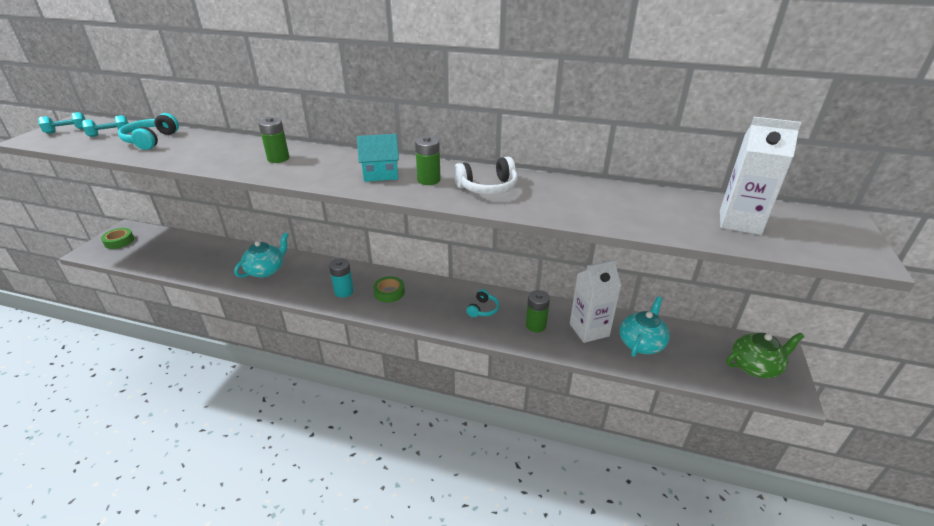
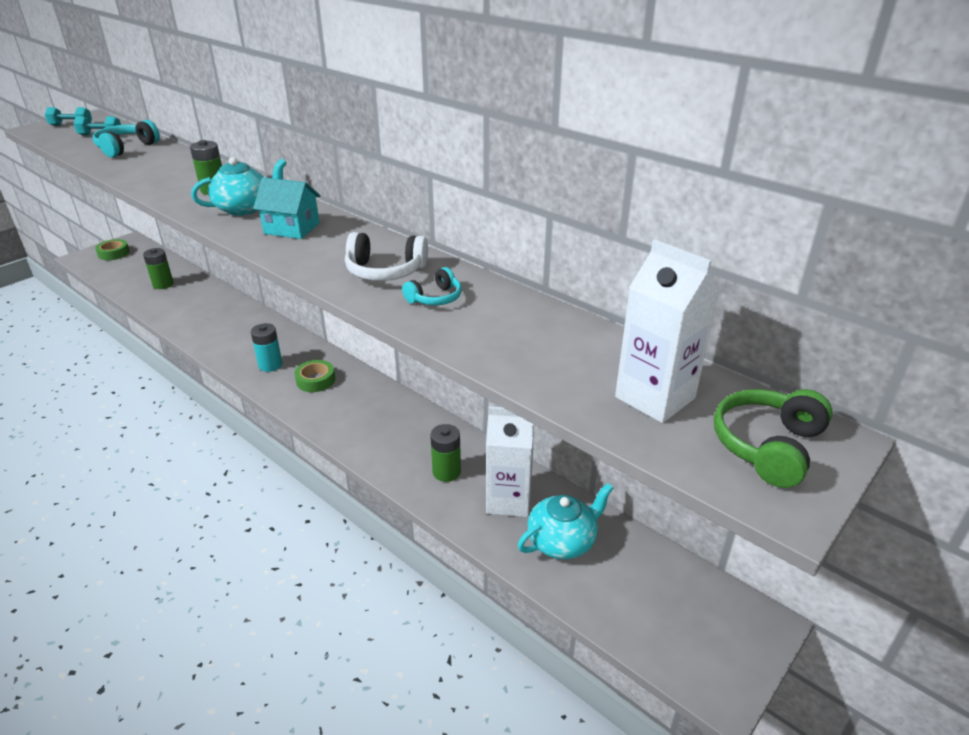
camera: 25 degrees right, 0 degrees up
(266, 270) = (215, 319): turquoise teapot -> turquoise teapot (244, 208)
(429, 180) = (332, 247): green battery -> green battery (163, 284)
(483, 309) = (401, 432): turquoise headphones -> turquoise headphones (435, 298)
(755, 366) = (701, 632): green teapot -> none
(822, 232) = (767, 446): none -> green headphones

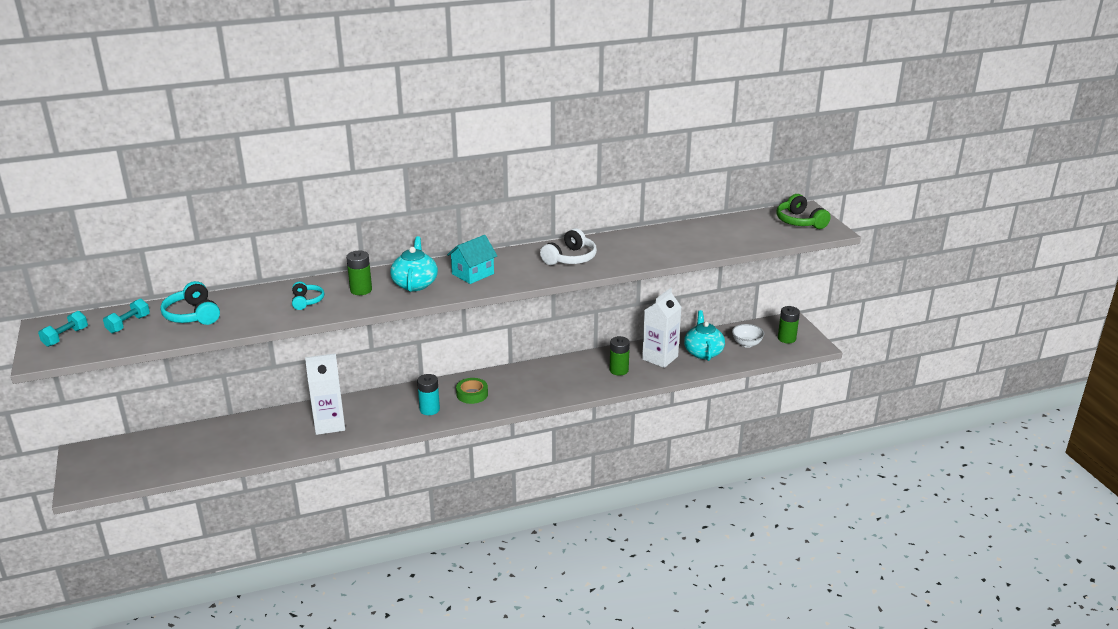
camera: 60 degrees left, 5 degrees down
(113, 253) = (100, 465): green tape -> none
(163, 284) = (219, 442): green battery -> green battery (786, 338)
(435, 298) = (617, 252): turquoise headphones -> turquoise headphones (307, 301)
(634, 586) = (746, 344): none -> white bowl
(655, 398) = (752, 230): white carton -> white carton (329, 424)

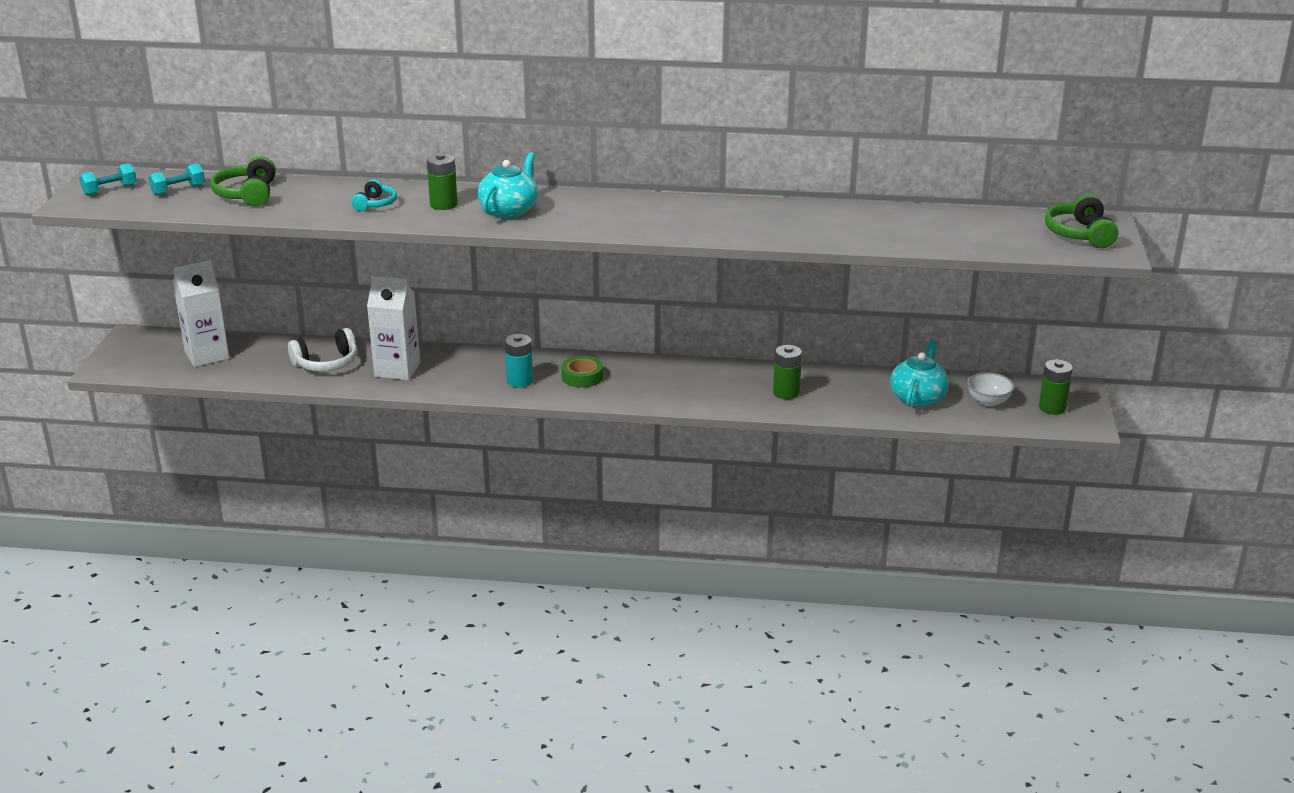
camera: 25 degrees right, 0 degrees up
(192, 315) = (247, 194): turquoise headphones -> green headphones
(473, 274) = (586, 212): turquoise house -> none
(570, 258) = (721, 218): white headphones -> white headphones (327, 363)
(660, 358) = (853, 391): white carton -> white carton (207, 355)

